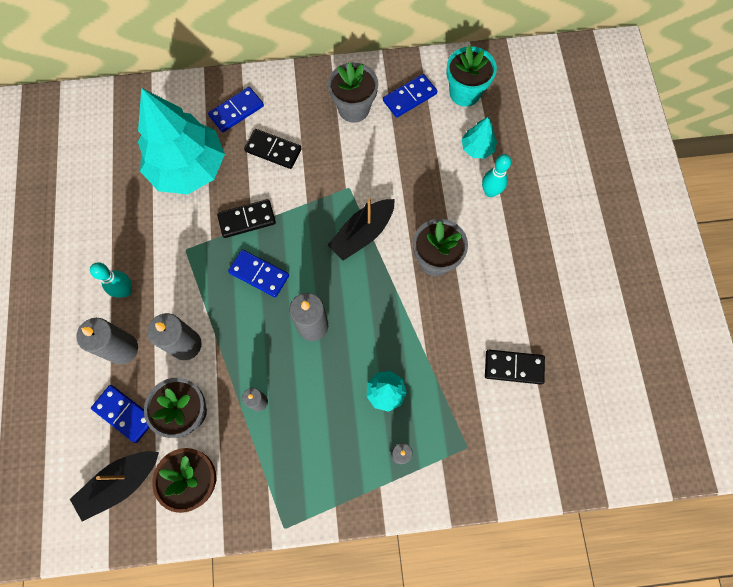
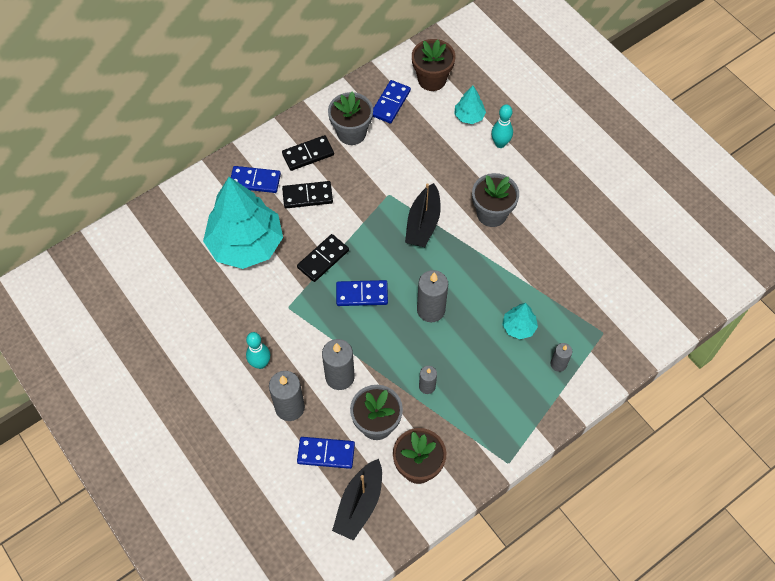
camera: 30 degrees left, 10 degrees down
(236, 111) = (255, 181): blue domino -> blue domino turned 75 degrees clockwise
(464, 93) = (432, 79): turquoise flower pot -> brown flower pot
(513, 367) = (600, 259): black domino -> black domino (308, 154)

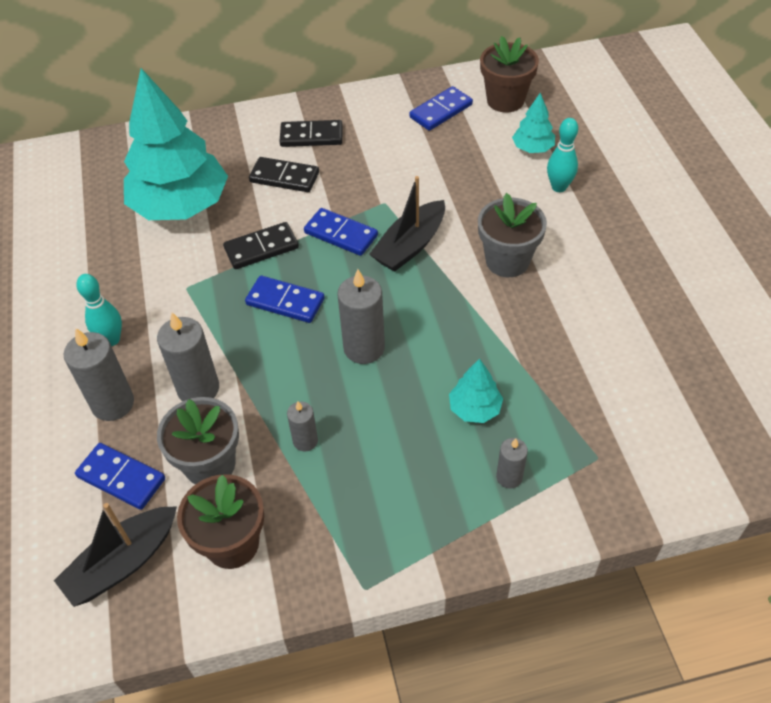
camera: 25 degrees right, 10 degrees down
(255, 181) = (234, 146): blue domino -> blue domino (341, 234)
(351, 133) = (376, 128): grey flower pot -> none

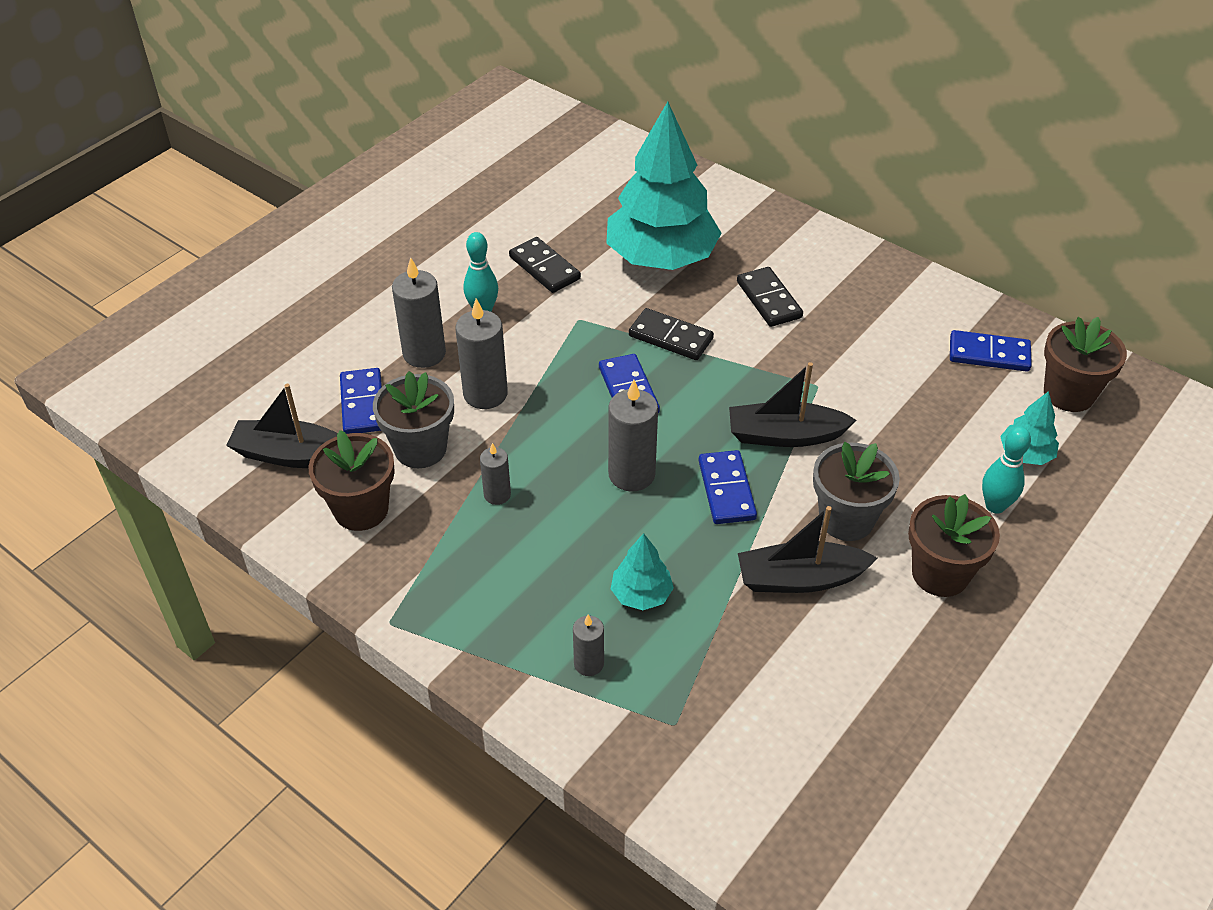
camera: 50 degrees right, 5 degrees down
(311, 136) = (840, 285): black domino -> black domino (544, 268)
(341, 234) = (745, 379): blue domino -> blue domino (726, 490)
(534, 314) = (800, 579): none -> black boat
(588, 245) = (940, 574): none -> brown flower pot

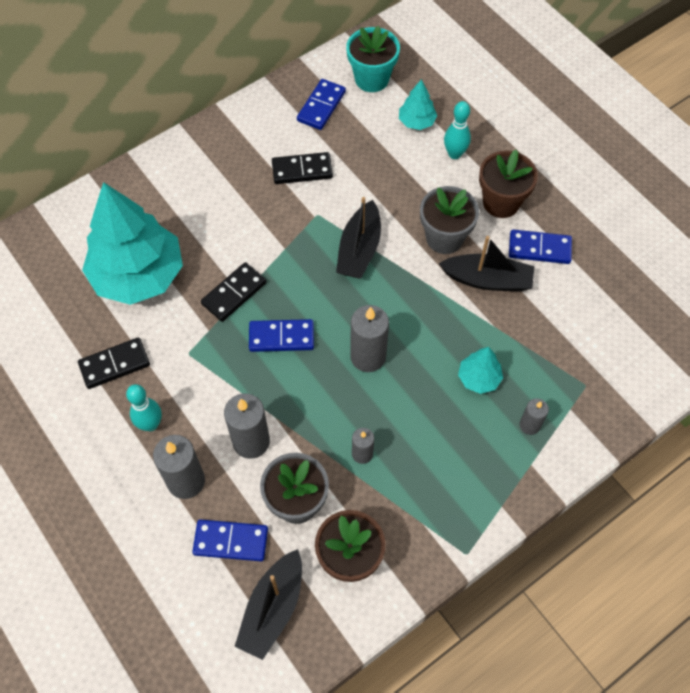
camera: 75 degrees left, 15 degrees up
(726, 490) = (399, 300): blue domino -> blue domino (539, 248)
(768, 300) = (217, 217): black domino -> black domino (302, 170)
(800, 579) = (487, 280): black boat -> black boat turned 90 degrees counterclockwise
(1068, 394) = (372, 79): brown flower pot -> turquoise flower pot

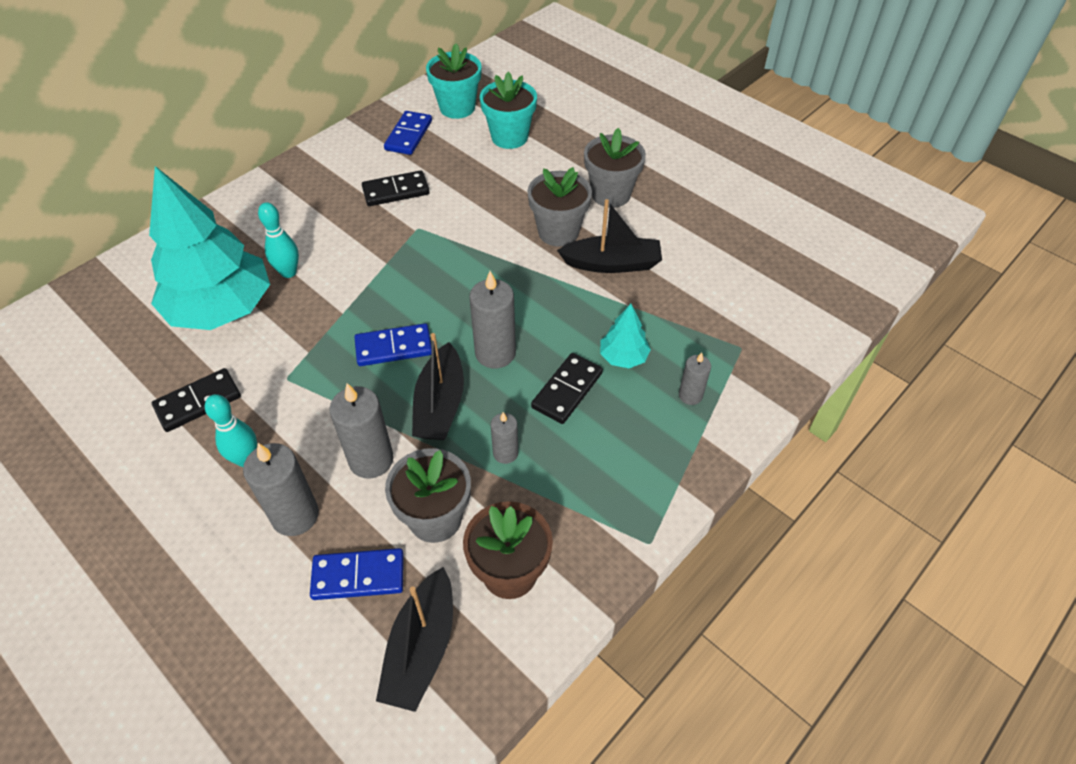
camera: 10 degrees left, 10 degrees down
(234, 293) = (334, 312): black domino -> black domino (567, 390)
(359, 249) = (468, 253): black boat -> black boat (440, 404)
(416, 121) = (509, 137): turquoise tree -> turquoise flower pot
(454, 154) = (554, 159): turquoise bowling pin -> turquoise bowling pin (288, 272)
(501, 202) = (611, 194): brown flower pot -> grey flower pot
(539, 248) = (660, 229): blue domino -> none

